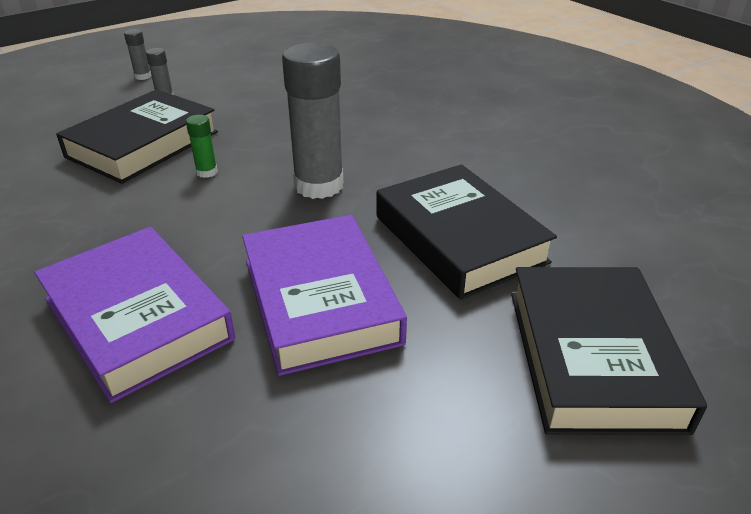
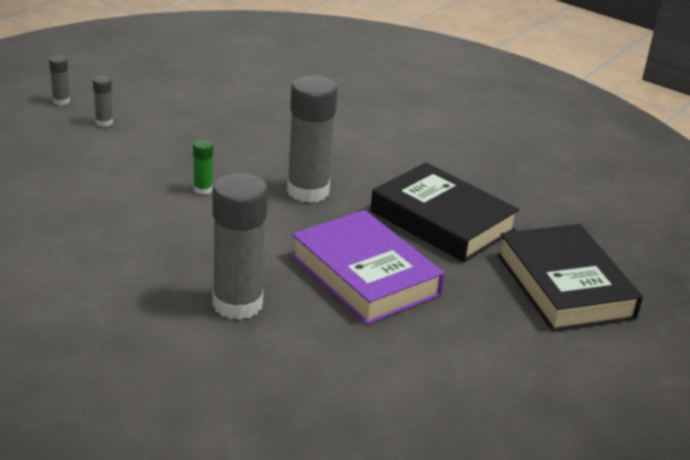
camera: 20 degrees left, 5 degrees down
(138, 318) = (237, 304): purple book -> grey glue stick
(143, 144) = (123, 170): black book -> none

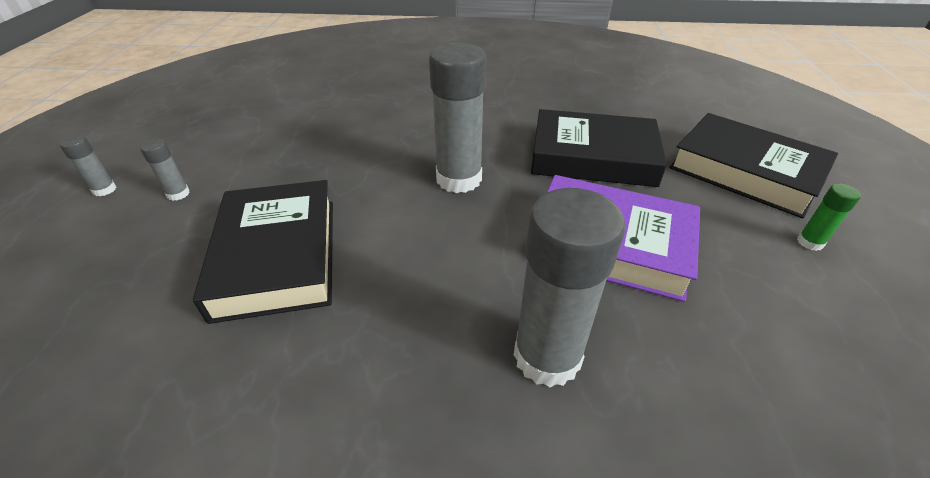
camera: 30 degrees left, 10 degrees up
(133, 185) = (277, 255): none -> black book
(203, 189) = (359, 224): green glue stick -> green glue stick (810, 242)

